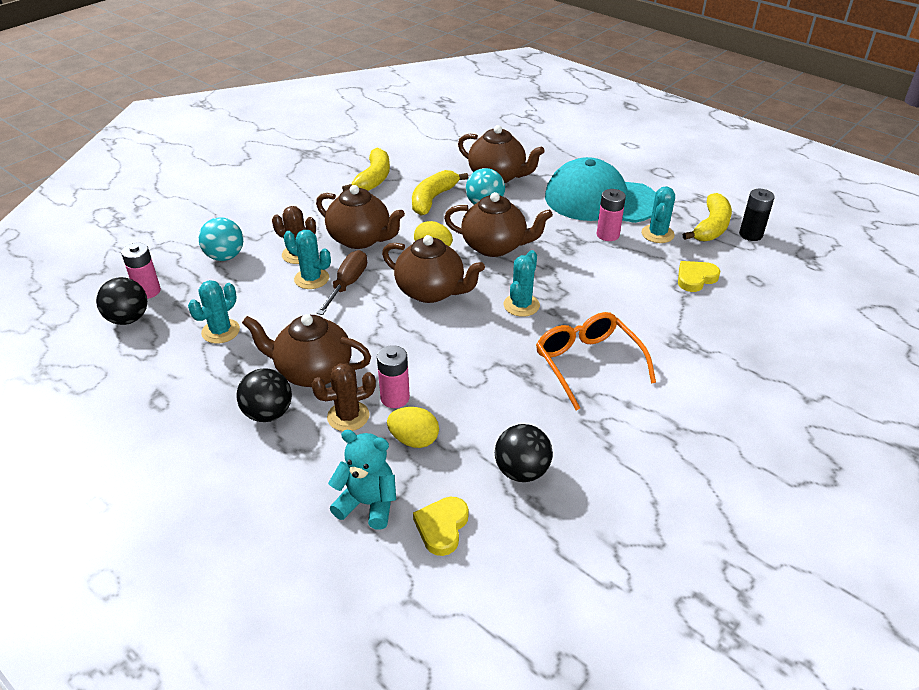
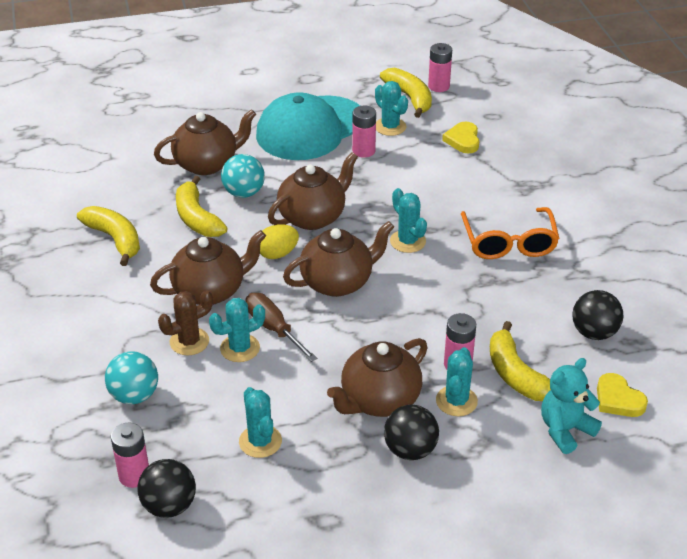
camera: 55 degrees left, 0 degrees up
(348, 416) = (456, 401): brown cactus -> turquoise cactus
(414, 440) = (516, 374): yellow egg -> yellow banana
(587, 363) = (509, 243): orange glasses -> orange glasses turned 105 degrees counterclockwise
(750, 234) = (438, 86): black battery -> pink battery

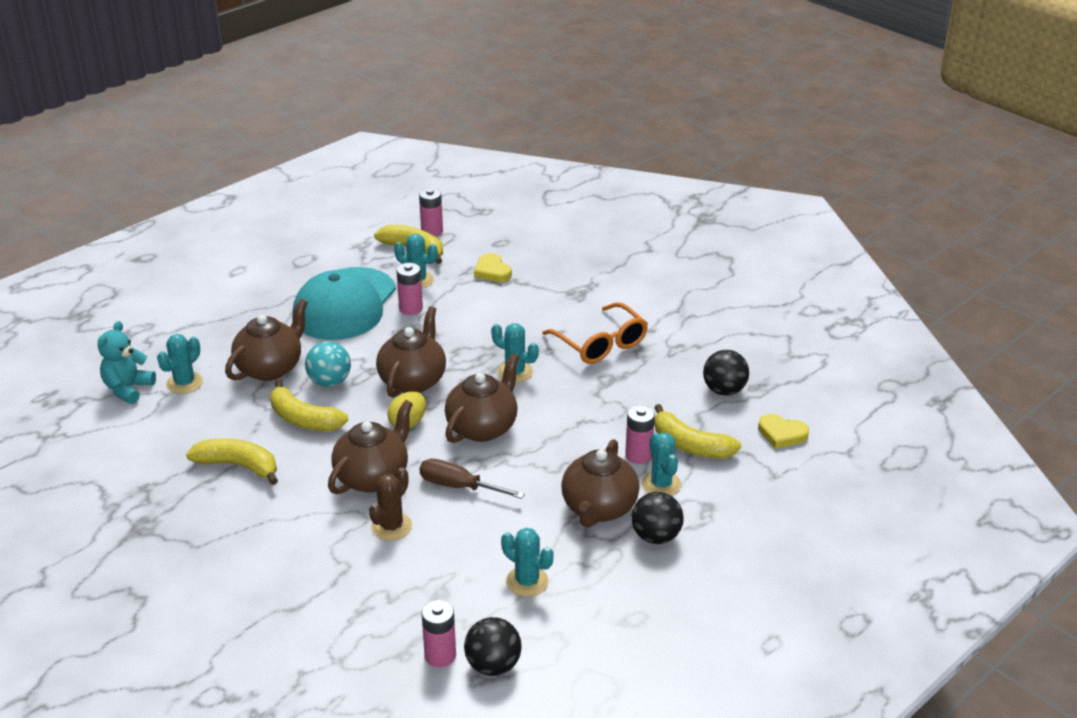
camera: 30 degrees left, 5 degrees down
(134, 395) = (380, 591): turquoise ball -> none
(240, 348) = (443, 514): turquoise cactus -> turquoise cactus (184, 383)
(565, 430) = (761, 472): turquoise teddy bear -> turquoise teddy bear (128, 389)

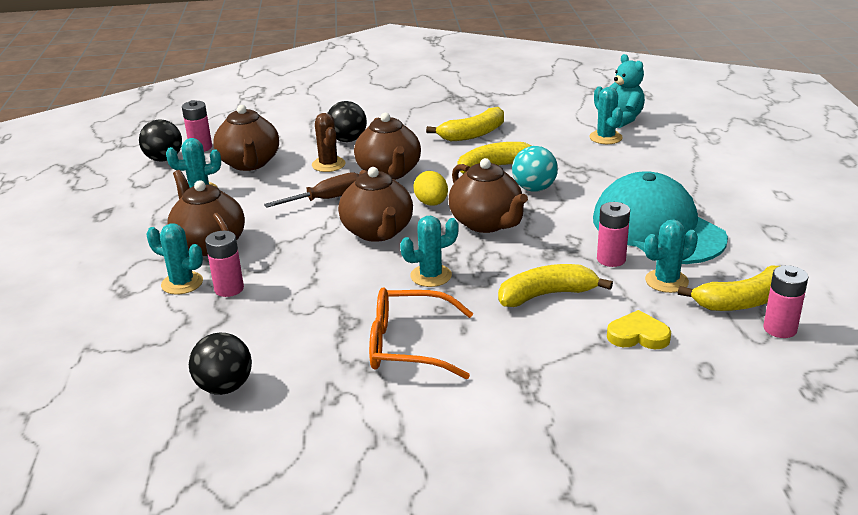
camera: 130 degrees right, 5 degrees down
(270, 368) = (586, 171): brown teapot -> brown teapot (249, 163)
(656, 536) = (142, 255): black ball -> black ball (347, 140)
(690, 445) = (194, 322): yellow banana -> yellow banana (546, 295)
(781, 434) = (116, 386): yellow heart -> none

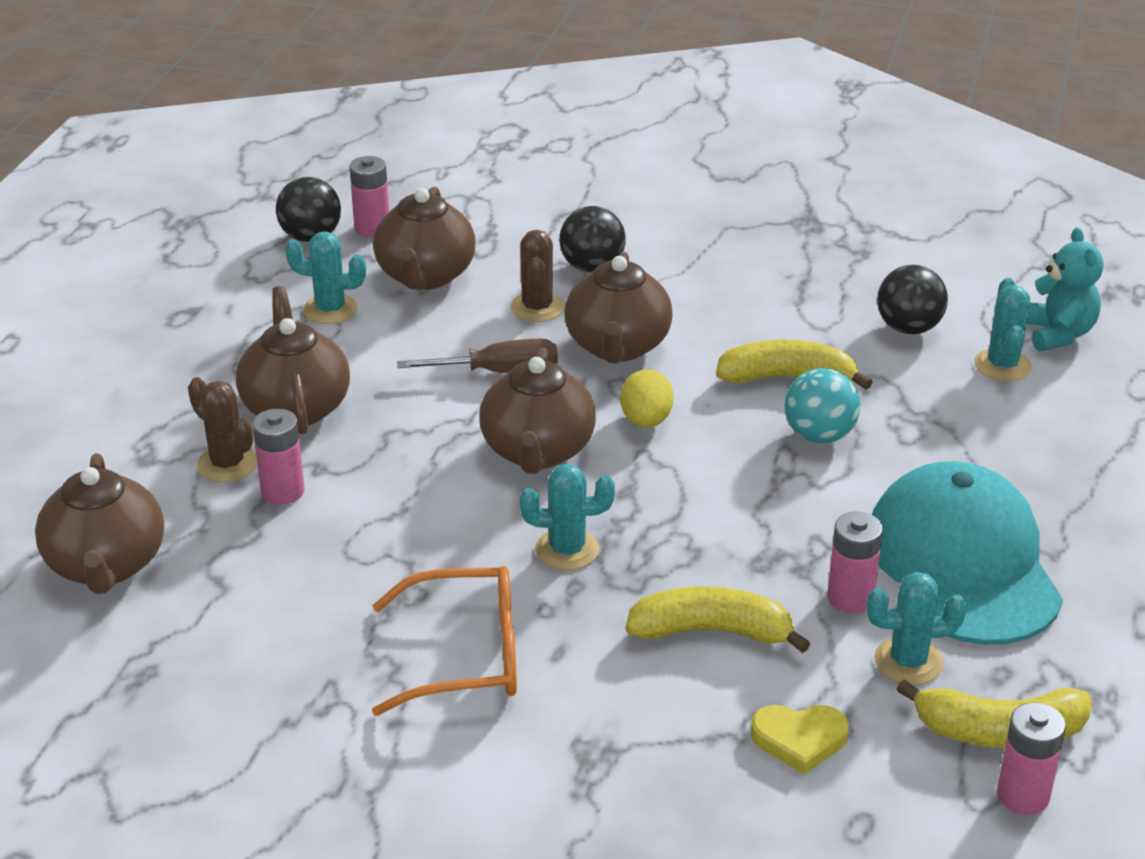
camera: 20 degrees right, 5 degrees up
(182, 283) = (227, 464): turquoise cactus -> brown cactus
(224, 387) = (197, 646): black ball -> black ball (908, 328)
(408, 346) = (466, 656): orange glasses -> orange glasses turned 150 degrees clockwise
(473, 134) = (791, 304): yellow banana -> none
(487, 223) = (705, 480): brown teapot -> brown teapot (106, 565)
(638, 335) = (799, 740): yellow heart -> yellow heart turned 150 degrees clockwise

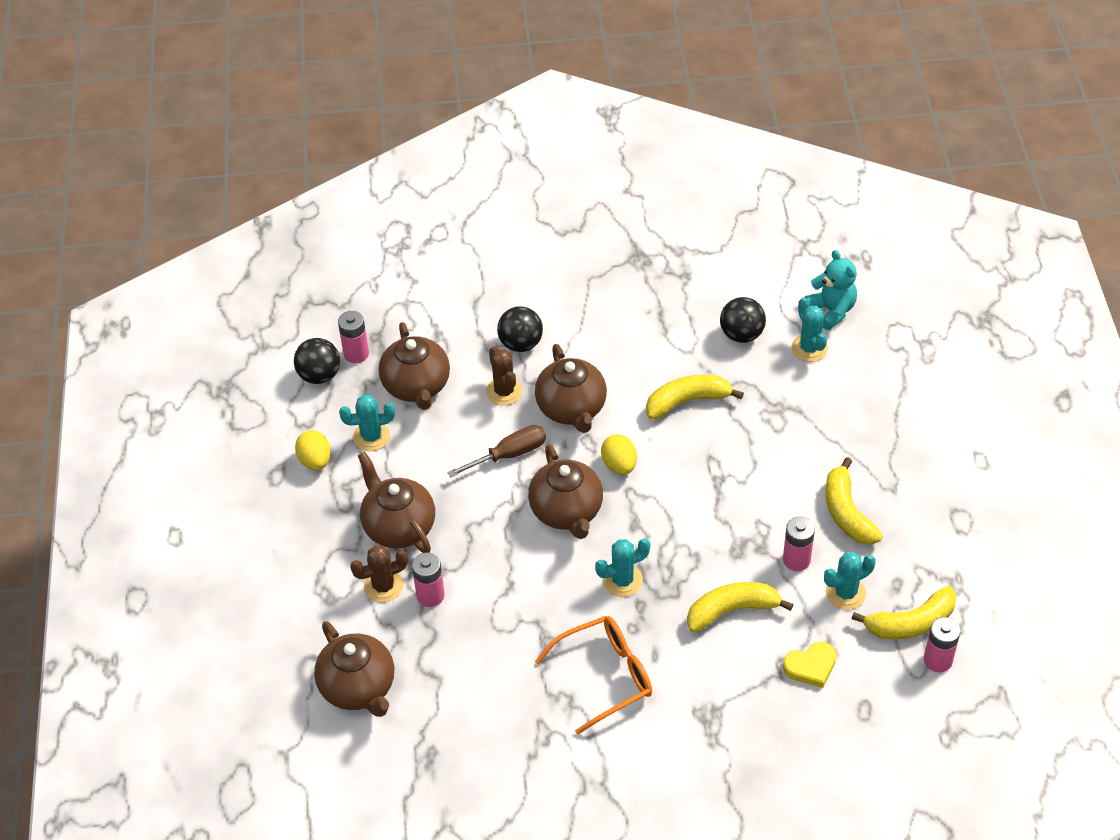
camera: 20 degrees left, 15 degrees up
(227, 464) = (383, 586): brown cactus -> brown cactus turned 45 degrees counterclockwise
(240, 315) = (315, 461): none -> yellow egg
(819, 435) = (726, 442): turquoise ball -> none
(963, 563) = (847, 512): turquoise cap -> yellow banana

